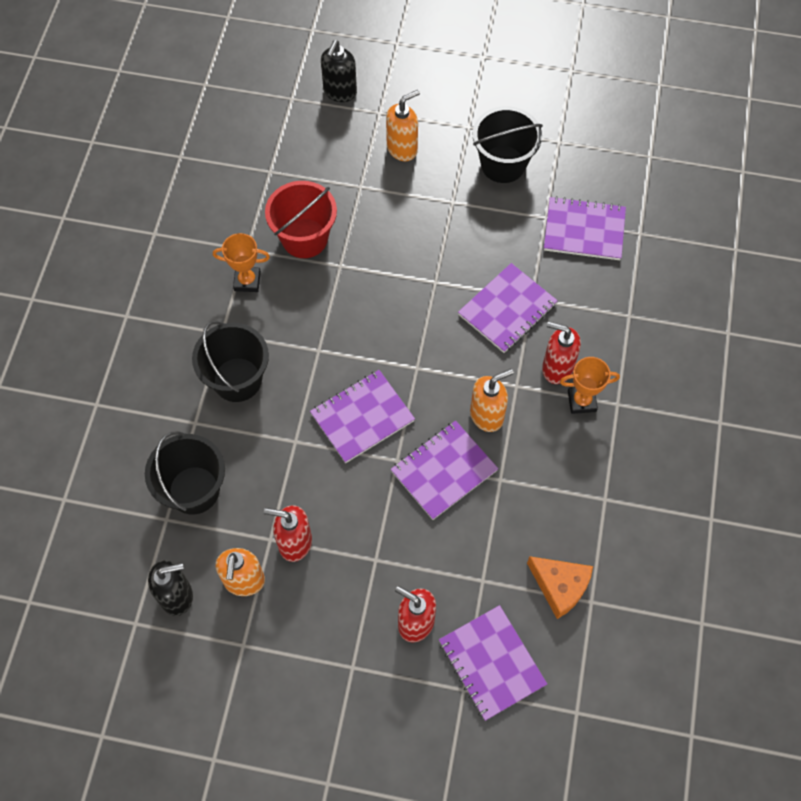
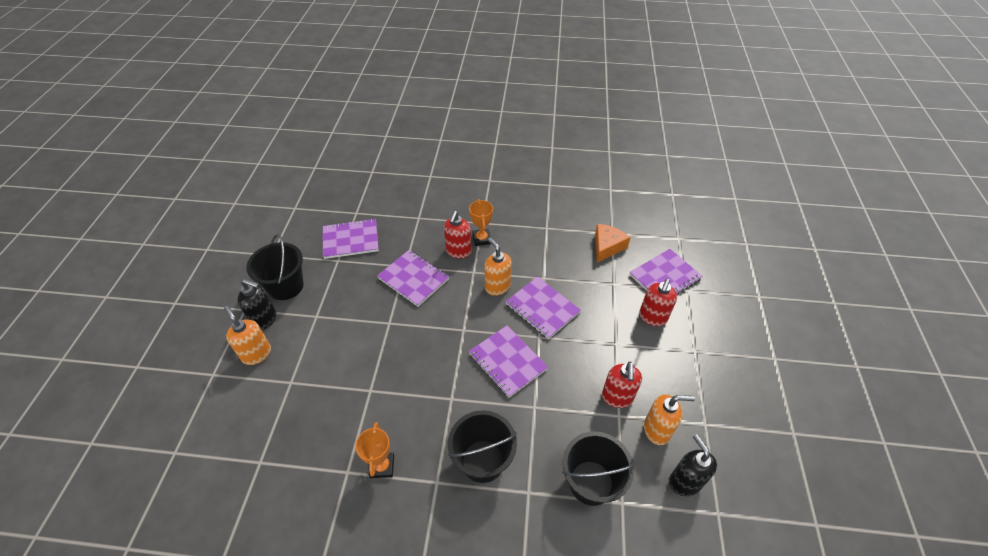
camera: 95 degrees left, 15 degrees down
(304, 238) = (340, 422): red bucket -> none
(340, 92) = (180, 409): black soap dispenser -> black soap dispenser (264, 319)
(584, 230) = (351, 240): purple notebook -> purple notebook turned 75 degrees clockwise

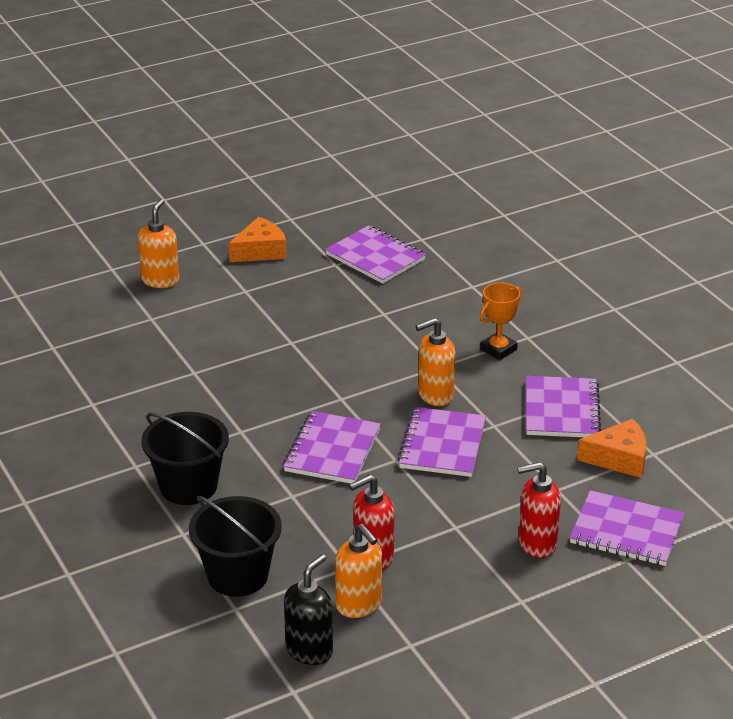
camera: 55 degrees right, 15 degrees down
(264, 319) = (205, 262): black soap dispenser -> none
(286, 286) = (260, 251): black bucket -> orange cheese
(382, 466) = (118, 422): orange trophy -> none
(413, 279) = (372, 329): purple notebook -> purple notebook (561, 410)
(458, 251) = (455, 341): red soap dispenser -> none
(497, 287) = (435, 395): orange soap dispenser -> orange soap dispenser turned 135 degrees counterclockwise

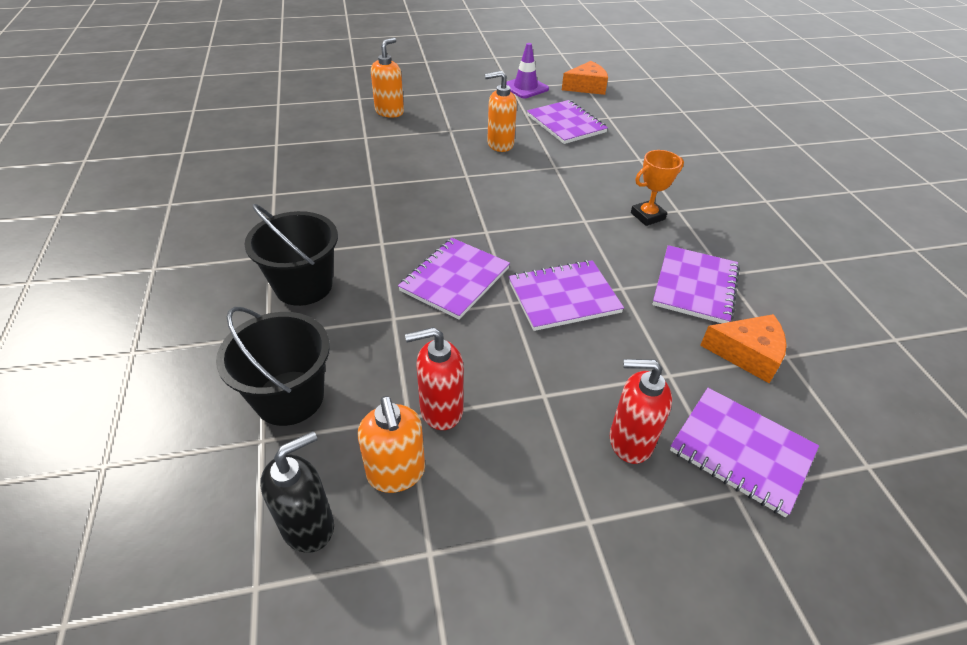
camera: 15 degrees right, 10 degrees up
(260, 251) = (477, 105): orange cheese -> orange cheese (586, 87)
(307, 216) = (525, 87): none -> purple traffic cone
(435, 395) = (574, 246): orange soap dispenser -> orange soap dispenser (500, 144)
(442, 445) = (563, 297): purple notebook -> purple notebook turned 45 degrees clockwise

